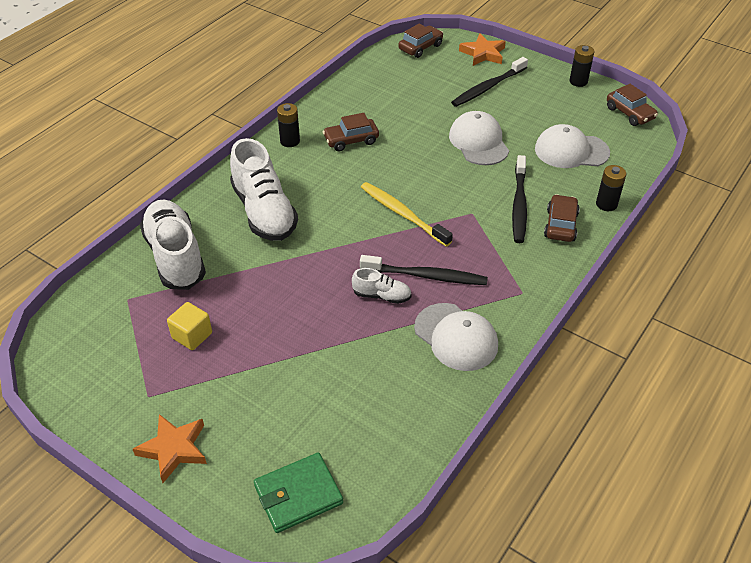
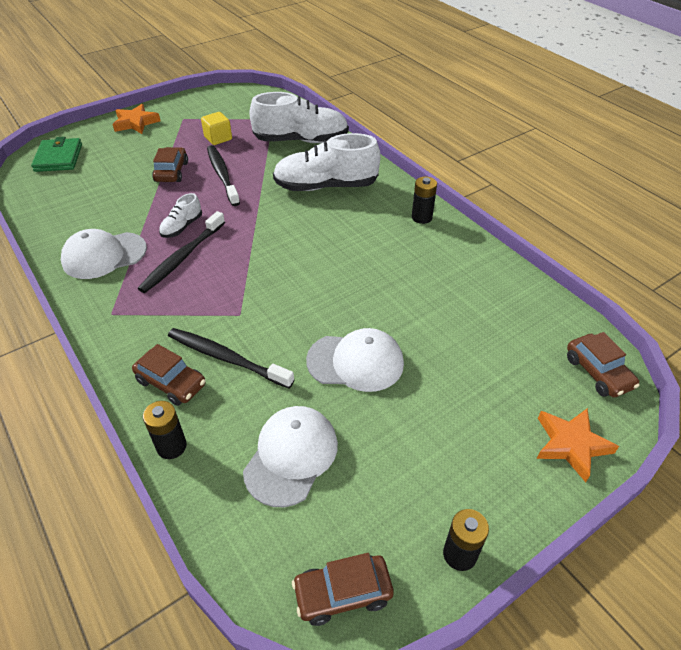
camera: 110 degrees right, 0 degrees up
(351, 140) = (405, 257): brown car -> brown car (172, 172)
(402, 214) = (271, 264): yellow toothbrush -> none
(488, 87) = (474, 416): black toothbrush -> black toothbrush (222, 175)

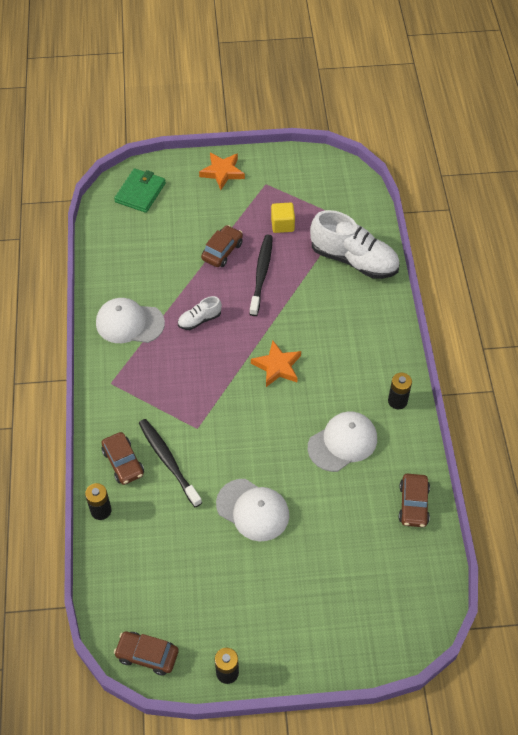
camera: 30 degrees right, 10 degrees up
(182, 258) = (184, 353): black toothbrush -> none
(291, 456) = (168, 557): white cap -> white cap (342, 442)
(326, 186) = (340, 327): white shoe -> none
(571, 445) = (353, 648): orange star -> orange star (277, 366)
(598, 372) = (419, 609): brown car -> brown car (413, 504)

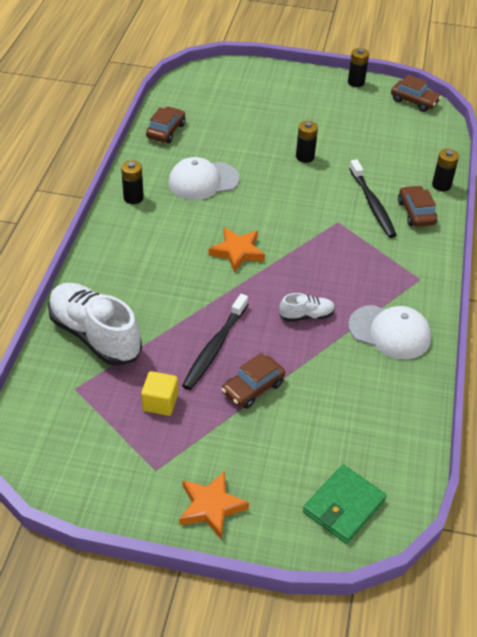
camera: 165 degrees left, 10 degrees down
(253, 510) = (305, 157): white cap -> black battery

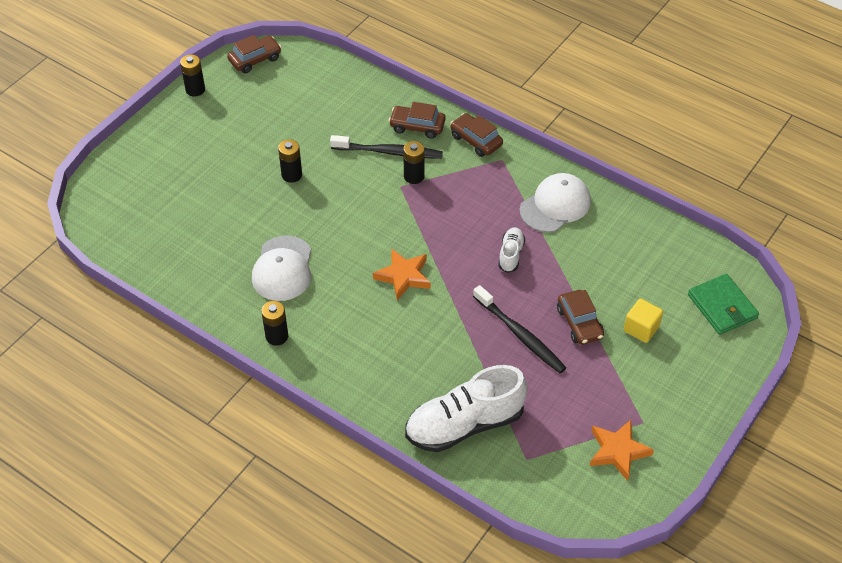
camera: 65 degrees left, 5 degrees up
(160, 402) = (569, 396): yellow cube -> yellow cube (641, 328)
(166, 131) = (179, 274): brown car -> brown car (476, 140)
(211, 507) = (694, 394): orange star -> orange star (618, 451)
(441, 185) = (389, 93): black battery -> black battery (414, 176)

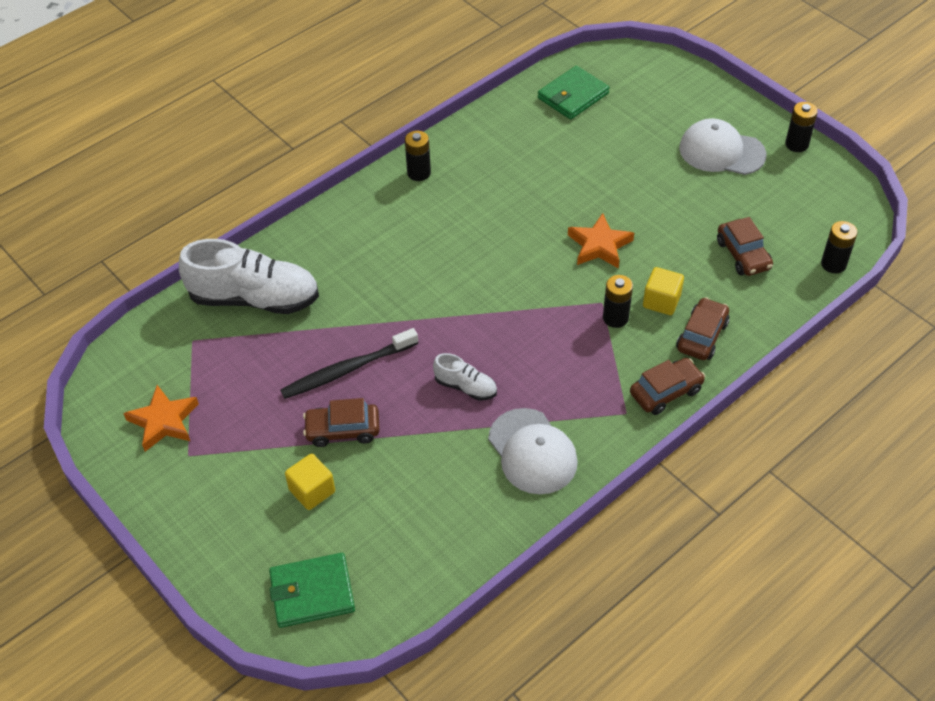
camera: 105 degrees right, 0 degrees up
(151, 240) = (573, 96): none -> green wallet
(255, 60) = (845, 200): brown car -> brown car (743, 255)
(283, 269) = (505, 187): white cap -> white cap (721, 151)
(292, 175) = (641, 210): black battery -> black battery (833, 264)
(389, 152) = (661, 301): black toothbrush -> yellow cube
(403, 276) = (464, 282): orange star -> orange star (599, 245)
(464, 424) = (254, 298): white shoe -> white shoe turned 105 degrees clockwise

